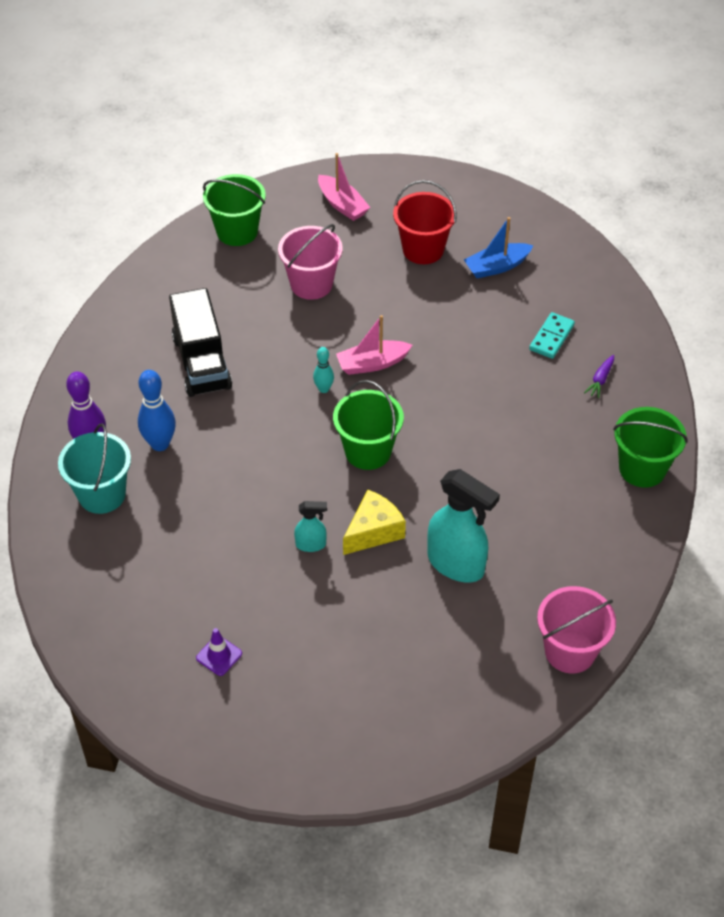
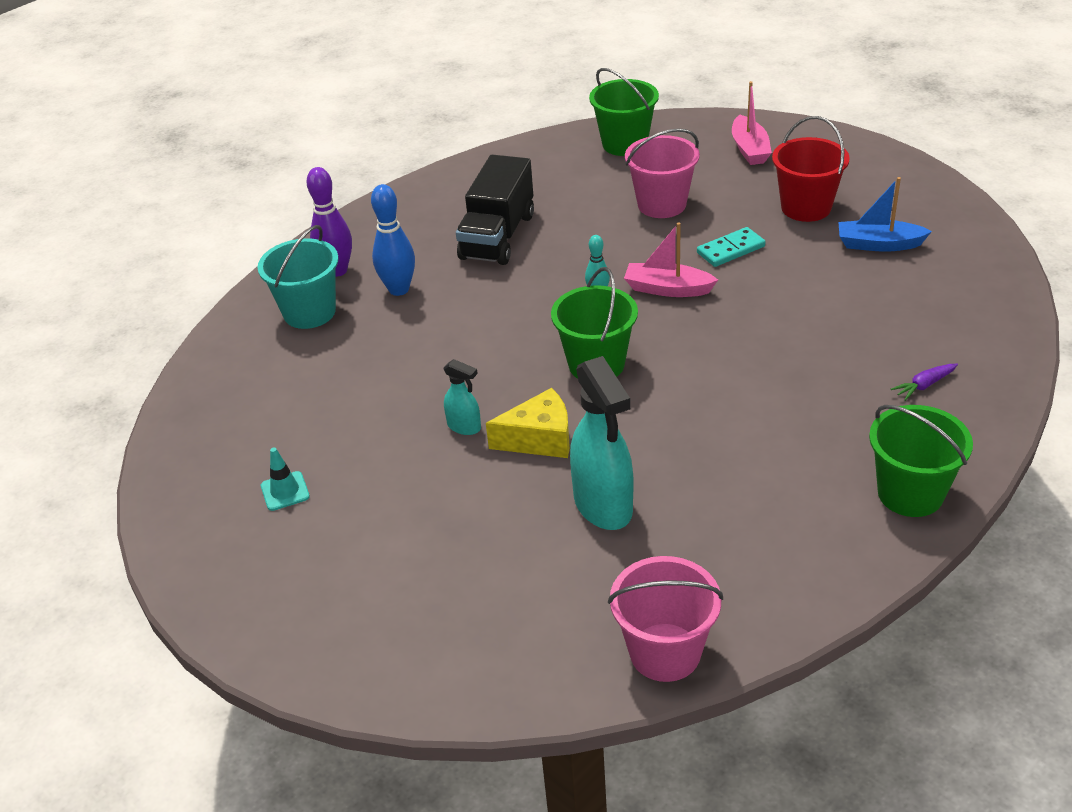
camera: 35 degrees right, 10 degrees down
(219, 656) = (285, 491): purple traffic cone -> turquoise traffic cone
(551, 337) = (894, 327): turquoise domino -> turquoise domino (731, 250)

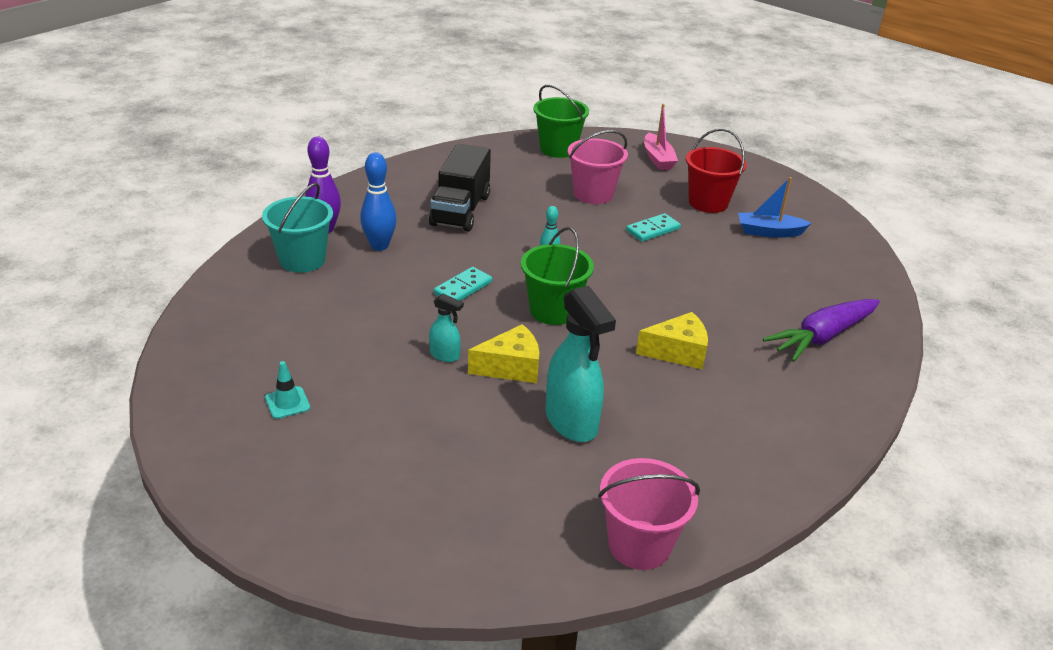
camera: 10 degrees left, 5 degrees down
(492, 340) = (463, 288): none -> turquoise domino
(667, 289) = (605, 256): pink boat -> none
(740, 412) = (677, 352): none -> yellow cheese
(910, 493) = (825, 419): green bucket -> none
(924, 385) = (822, 337): purple carrot -> purple carrot, size x2.34

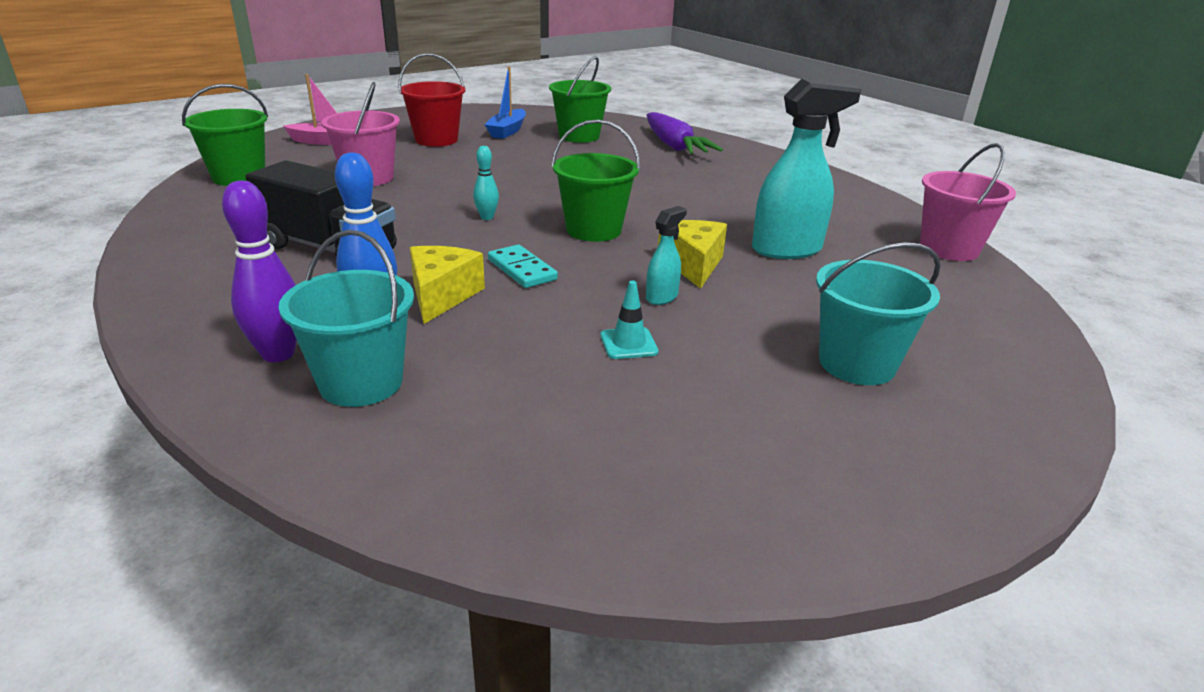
camera: 75 degrees left, 5 degrees down
(287, 403) = (750, 421): turquoise traffic cone -> turquoise traffic cone (628, 344)
(371, 456) = (857, 364): none -> turquoise bucket
(653, 230) = (468, 167): turquoise domino -> none
(677, 352) = (683, 192): yellow cheese -> yellow cheese (442, 295)
(794, 273) = (579, 136): none -> green bucket

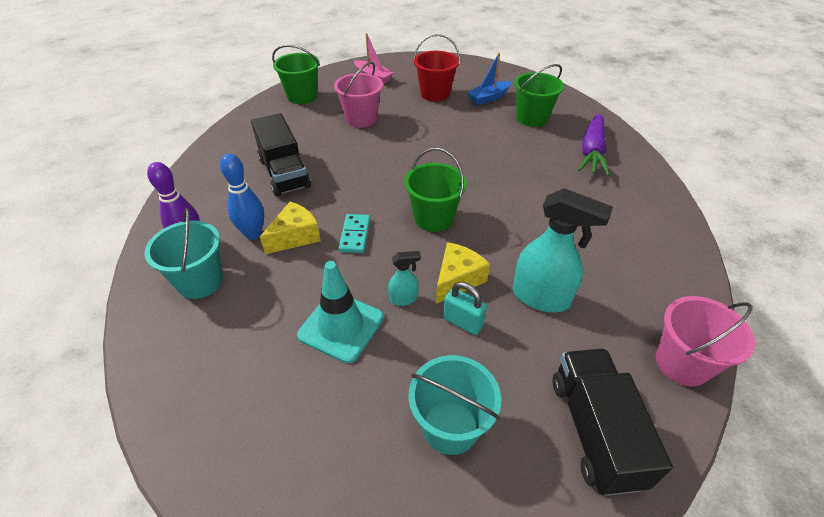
camera: 40 degrees right, 15 degrees up
(487, 217) = (386, 180): turquoise bowling pin -> none
(628, 344) = (341, 326): turquoise traffic cone -> turquoise traffic cone, size x2.02
(748, 291) = (463, 322): none -> turquoise padlock
(960, 312) = (594, 430): none -> black truck

